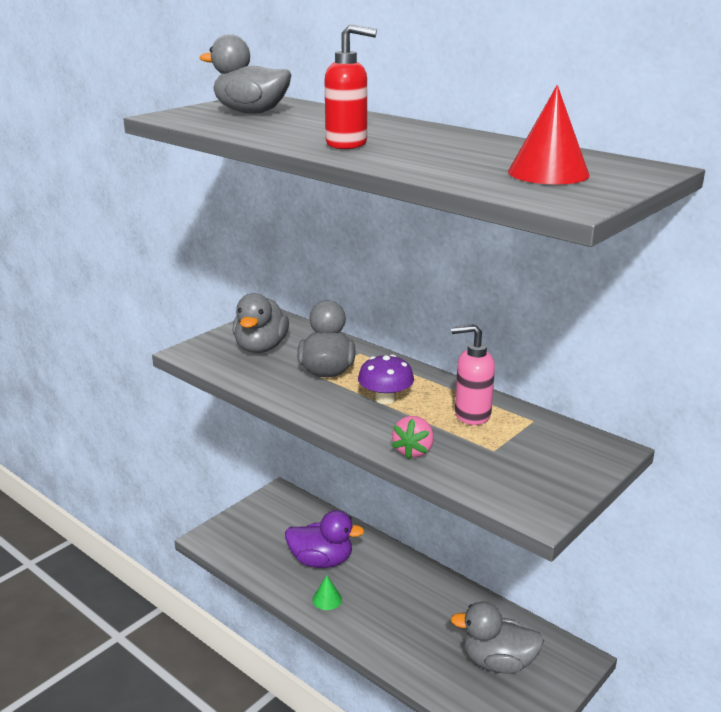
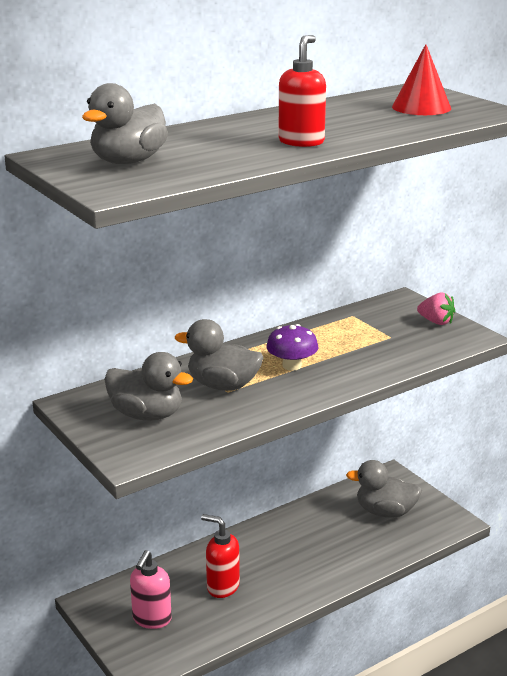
camera: 75 degrees left, 0 degrees up
(321, 561) = (222, 587): purple duck -> red soap dispenser
(327, 599) = (280, 591): green cone -> none
(413, 451) = (383, 366): pink strawberry -> pink strawberry (436, 322)
(471, 415) = (335, 335): pink soap dispenser -> pink soap dispenser (151, 619)
(498, 662) = (385, 512): grey duck -> grey duck turned 75 degrees clockwise

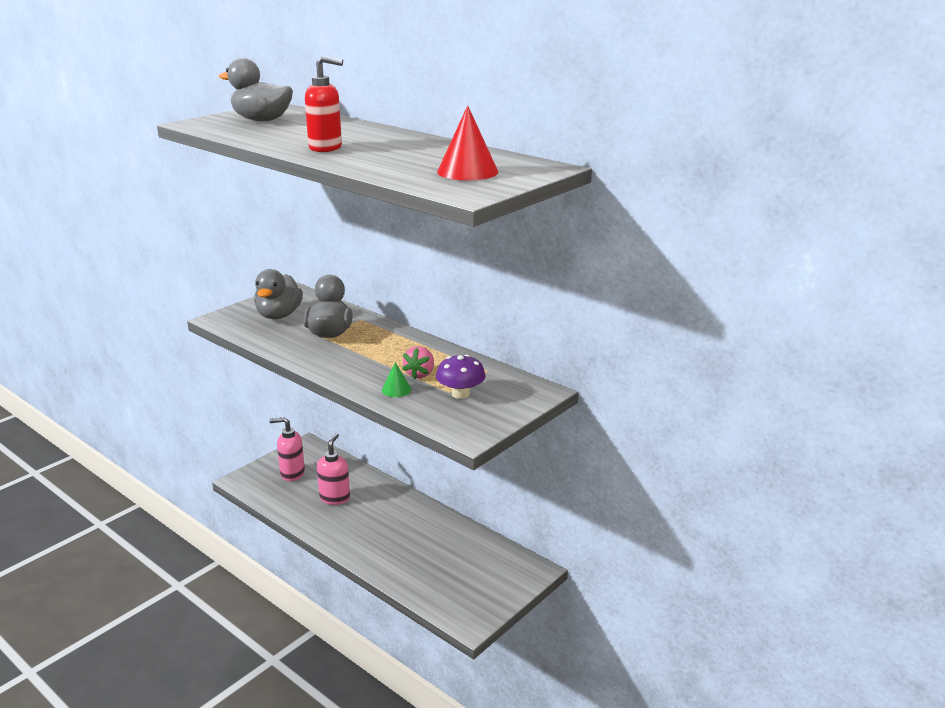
camera: 75 degrees right, 0 degrees up
(222, 587) = (335, 498): red soap dispenser -> pink soap dispenser
(292, 365) = (372, 354): purple mushroom -> purple mushroom (460, 394)
(378, 360) = (396, 389): none -> green cone
(385, 512) = (468, 572): grey duck -> none
(436, 322) = (495, 412): pink strawberry -> pink strawberry (420, 374)

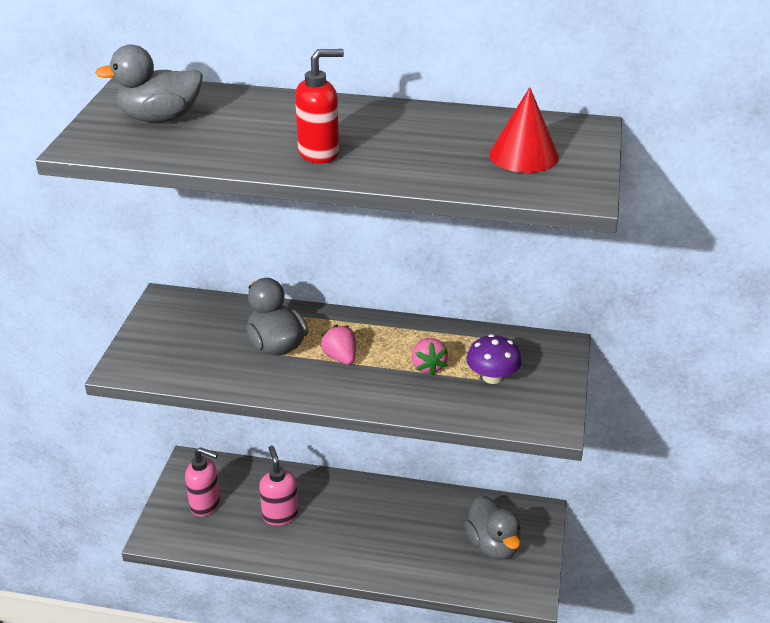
camera: 30 degrees left, 10 degrees up
(279, 315) = (189, 339): grey duck -> grey duck (493, 545)
(292, 474) = (206, 505): pink soap dispenser -> pink soap dispenser turned 135 degrees counterclockwise
(364, 352) = (340, 357): none -> pink strawberry
(396, 389) = (426, 395): green cone -> none

